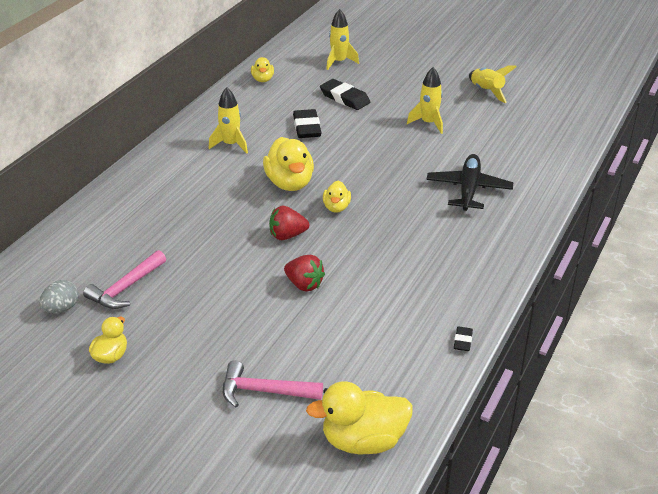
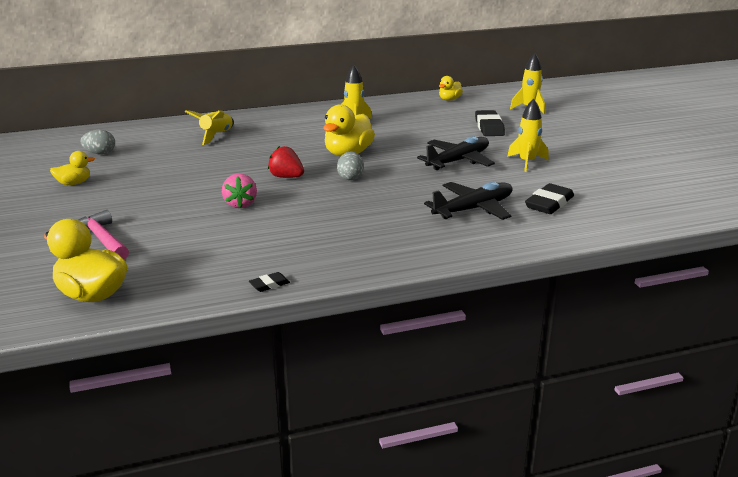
camera: 45 degrees right, 10 degrees down
(126, 288) = (147, 159): pink hammer -> none
(304, 284) = (240, 204): red strawberry -> pink strawberry
(307, 127) = (425, 132): black eraser -> black eraser (549, 203)
(336, 207) = (350, 177): yellow duck -> grey egg
(382, 147) = (458, 161): none -> black plane
(486, 91) = (624, 163): yellow rocket -> yellow rocket (216, 135)

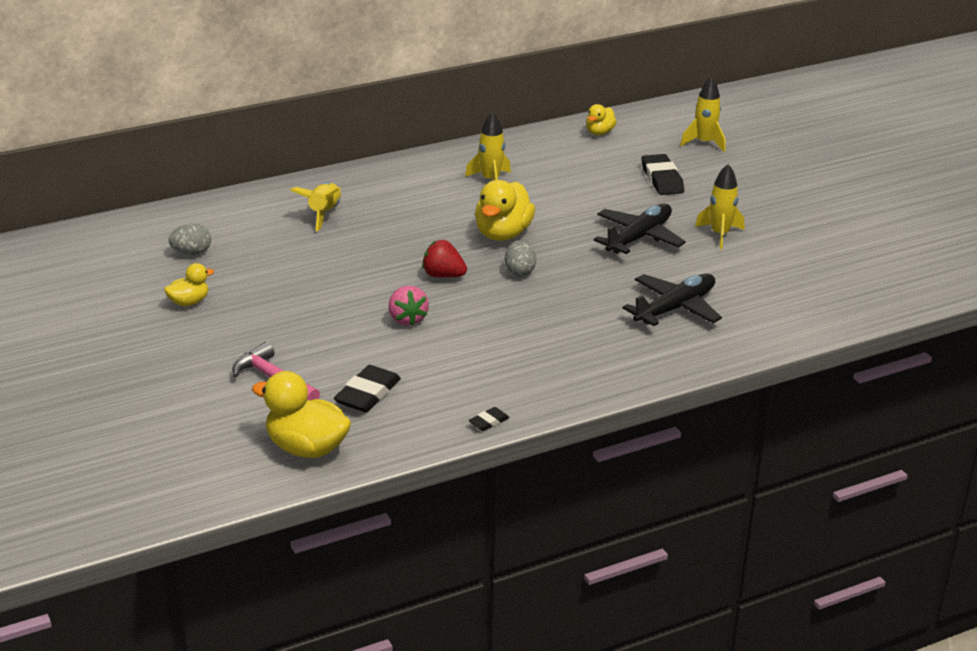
camera: 10 degrees left, 5 degrees up
(549, 203) = (756, 294): black eraser -> black eraser (367, 394)

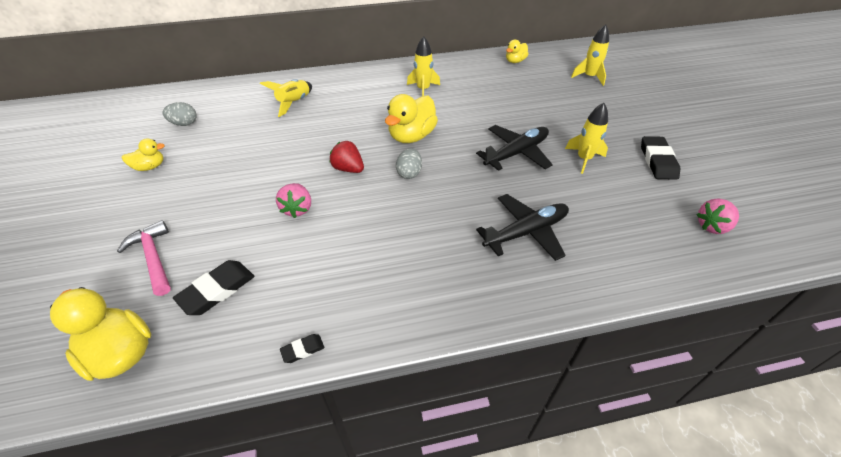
camera: 15 degrees right, 15 degrees up
(662, 179) = (550, 103): black eraser -> black eraser (658, 161)
(868, 280) = (712, 226): none -> pink strawberry

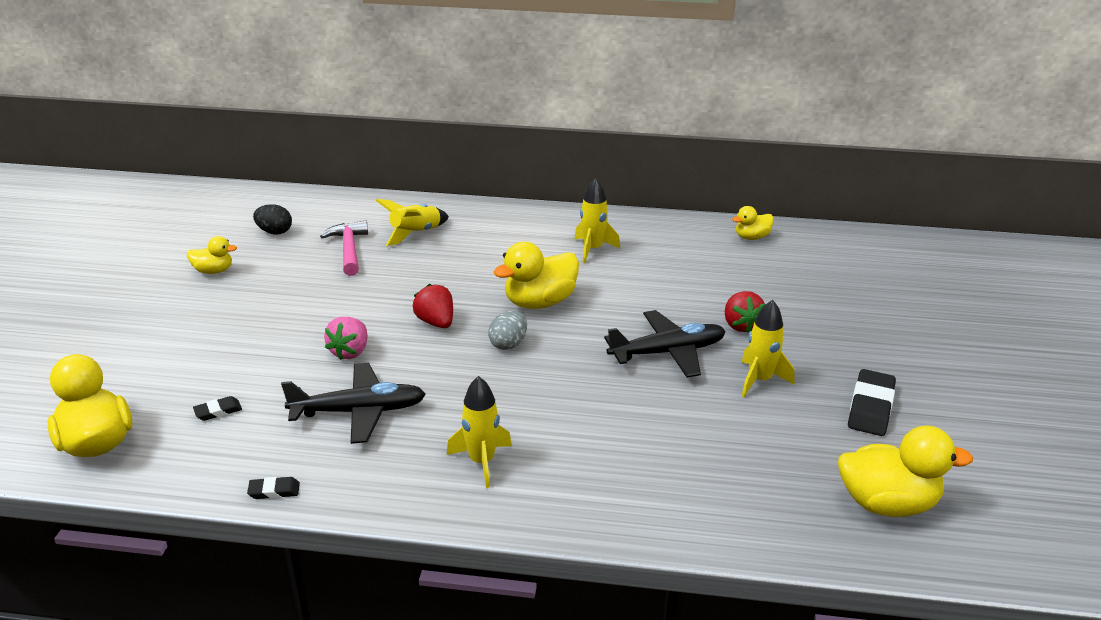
camera: 20 degrees right, 15 degrees down
(153, 258) = (171, 364): pink hammer -> pink hammer (349, 249)
(184, 123) = (275, 232): grey egg -> black egg
(217, 290) = (218, 411): black eraser -> black eraser, size x0.52
(526, 232) = (613, 444): black plane -> black plane (358, 411)
(548, 123) = (741, 325): none -> red strawberry
(589, 77) = (851, 279): yellow rocket -> yellow rocket (482, 461)
(712, 226) = (887, 503): pink strawberry -> yellow duck

